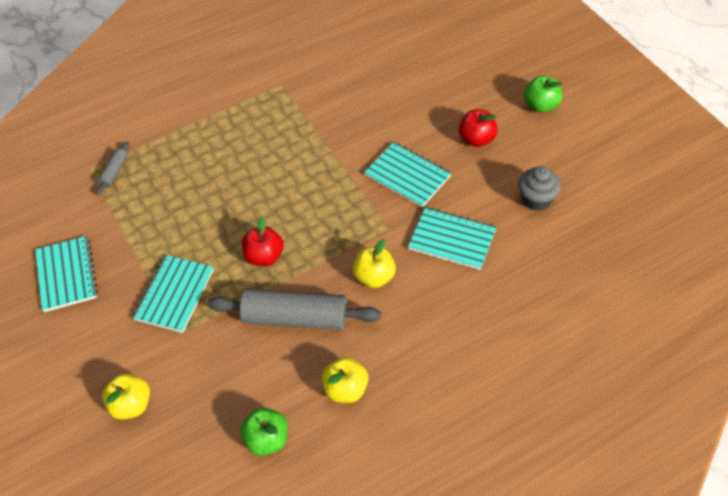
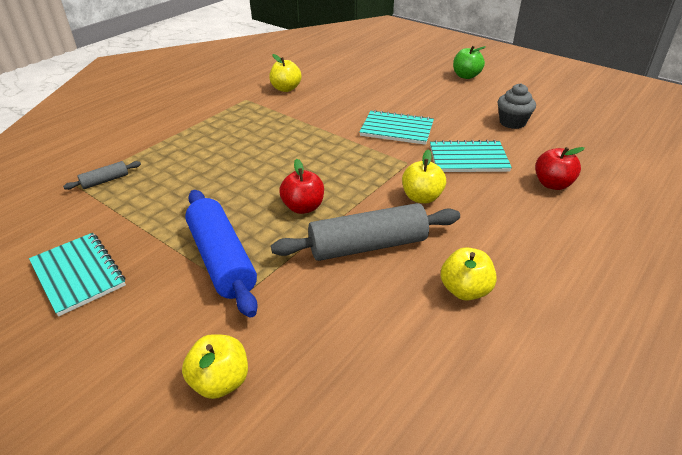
camera: 25 degrees left, 15 degrees down
(114, 172) = (105, 181): grey rolling pin -> grey rolling pin turned 60 degrees clockwise
(174, 295) = (222, 260): turquoise notebook -> blue rolling pin
(267, 439) = (414, 364): green apple -> none
(329, 77) = (286, 89): none -> yellow apple
(477, 139) = (434, 100): red apple -> red apple (552, 184)

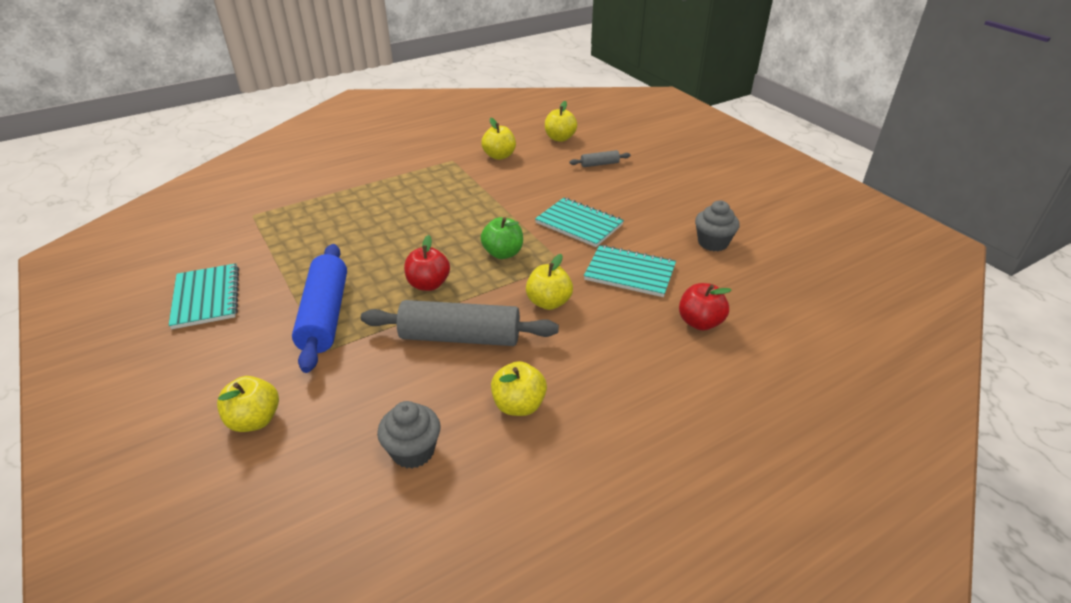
camera: 20 degrees right, 0 degrees up
(105, 181) = (277, 217): grey rolling pin -> grey rolling pin (599, 164)
(328, 66) = (560, 138): none -> yellow apple
(403, 361) = (413, 451): none -> grey cupcake
(466, 76) = (704, 177): green apple -> green apple (503, 253)

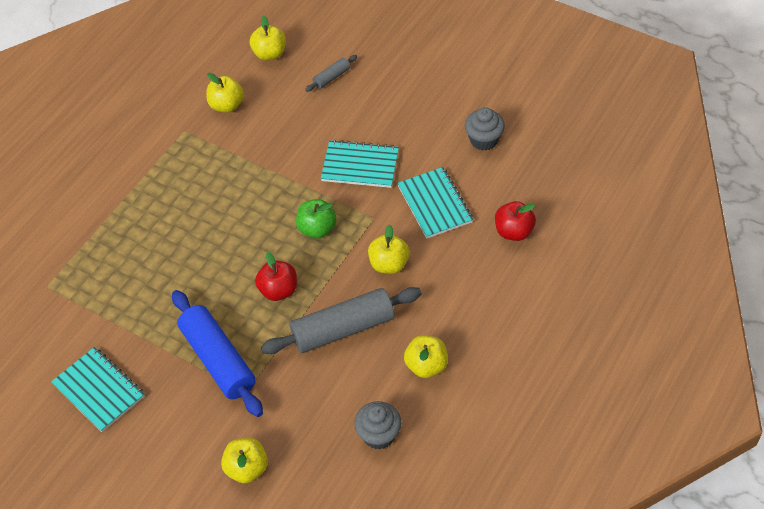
camera: 25 degrees left, 15 degrees up
(630, 273) = (434, 204): turquoise notebook -> turquoise notebook turned 75 degrees clockwise

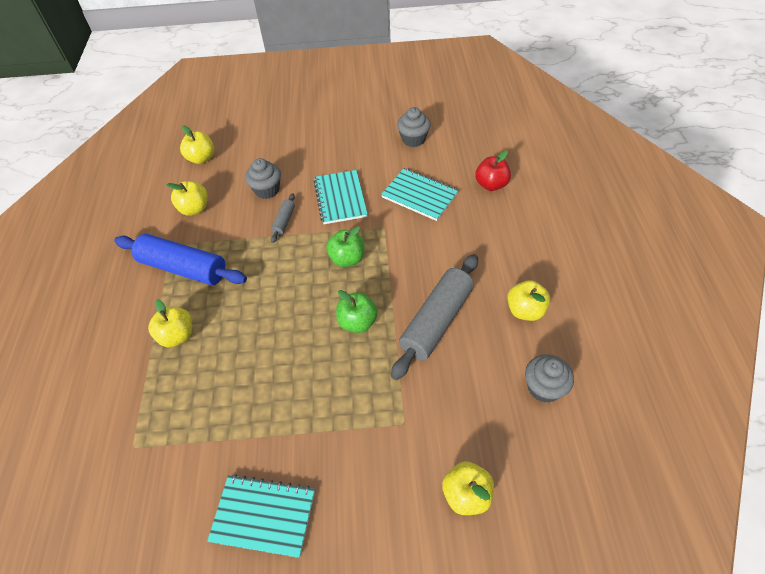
camera: 35 degrees left, 0 degrees up
(218, 360) = (355, 411): blue rolling pin -> blue rolling pin (183, 268)
(278, 290) = (357, 322): red apple -> green apple
(302, 120) = (267, 190): none -> grey cupcake
(332, 77) = (265, 152): grey rolling pin -> grey rolling pin (284, 221)
(360, 166) = (340, 198): turquoise notebook -> turquoise notebook turned 75 degrees counterclockwise
(389, 264) = (426, 253): yellow apple -> yellow apple (177, 335)

